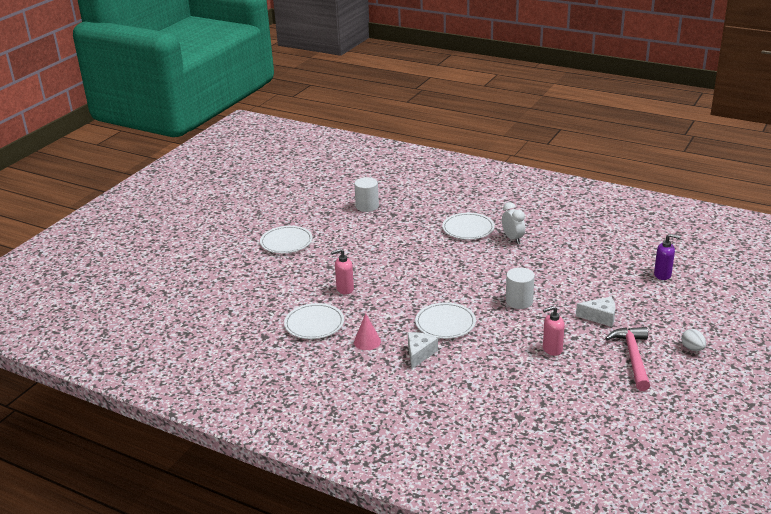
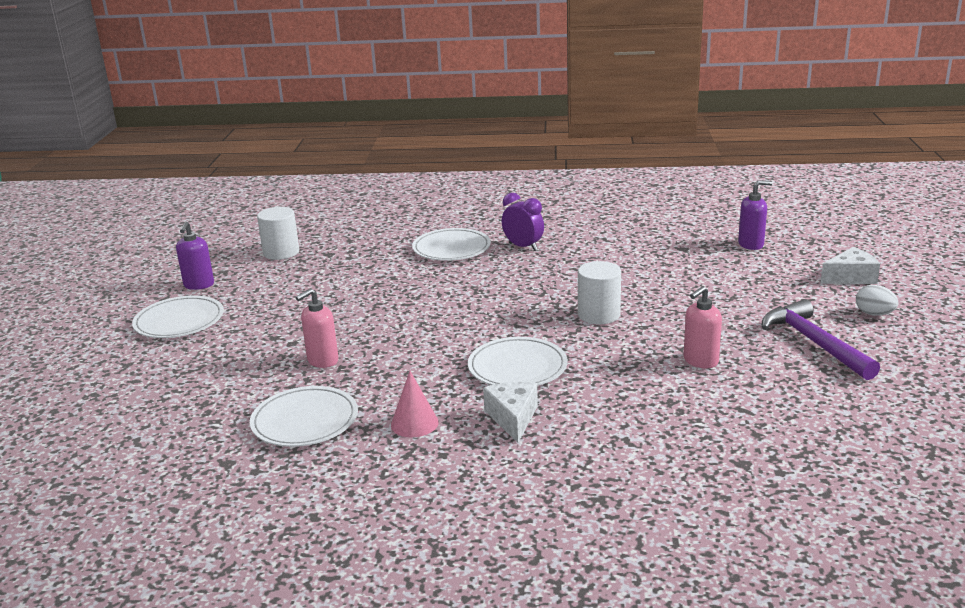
camera: 25 degrees left, 5 degrees down
(309, 219) = (199, 285): none -> purple soap dispenser
(512, 239) = (523, 247): white clock -> purple clock
(600, 317) = (724, 307): white cheese -> white cheese (850, 277)
(633, 357) = (814, 343): pink hammer -> purple hammer

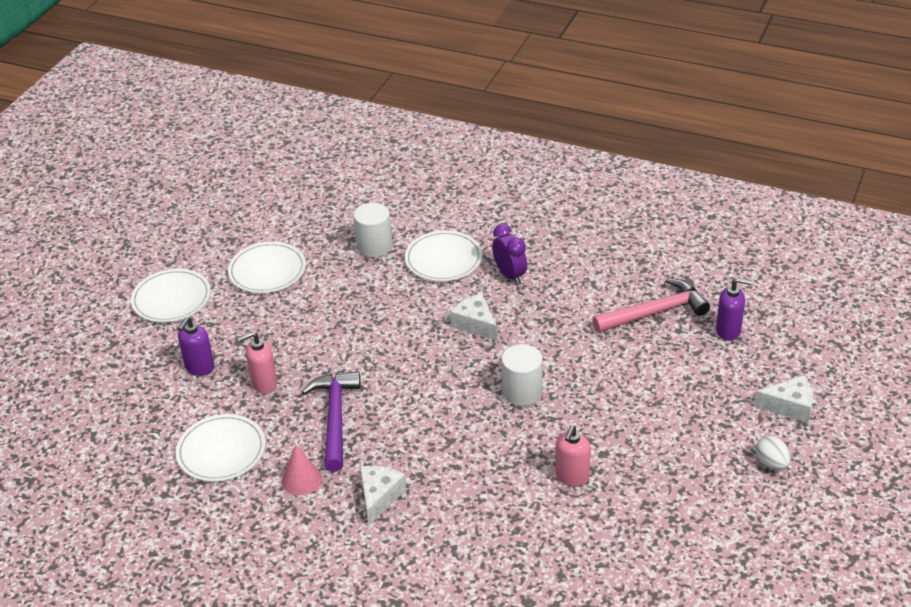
camera: 20 degrees right, 15 degrees up
(199, 285) = (204, 253): purple soap dispenser -> purple soap dispenser (199, 367)
(281, 252) = (291, 224): white cylinder -> white cylinder (374, 246)
(515, 281) = (475, 324): none -> white cheese
(517, 367) = (415, 438): white plate -> white plate (267, 270)
(676, 245) = (655, 312): none -> pink hammer
(700, 361) = (572, 477): pink soap dispenser -> pink soap dispenser turned 45 degrees counterclockwise
(814, 343) = (687, 484): purple hammer -> purple hammer (335, 418)

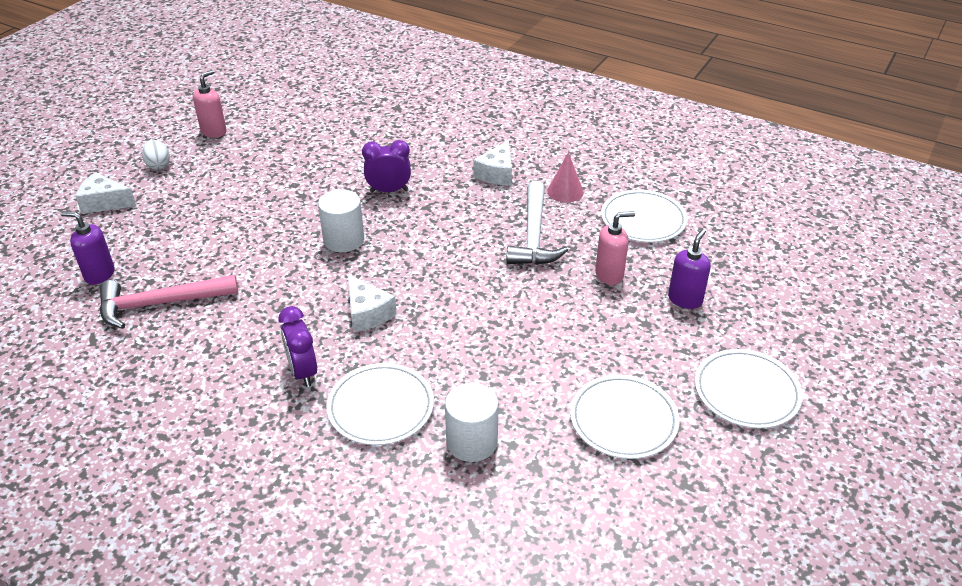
camera: 175 degrees left, 0 degrees up
(335, 418) = (534, 235): purple hammer -> white hammer
(496, 457) = (389, 190): none -> purple clock
(572, 477) = (329, 171): pink soap dispenser -> pink soap dispenser (214, 131)

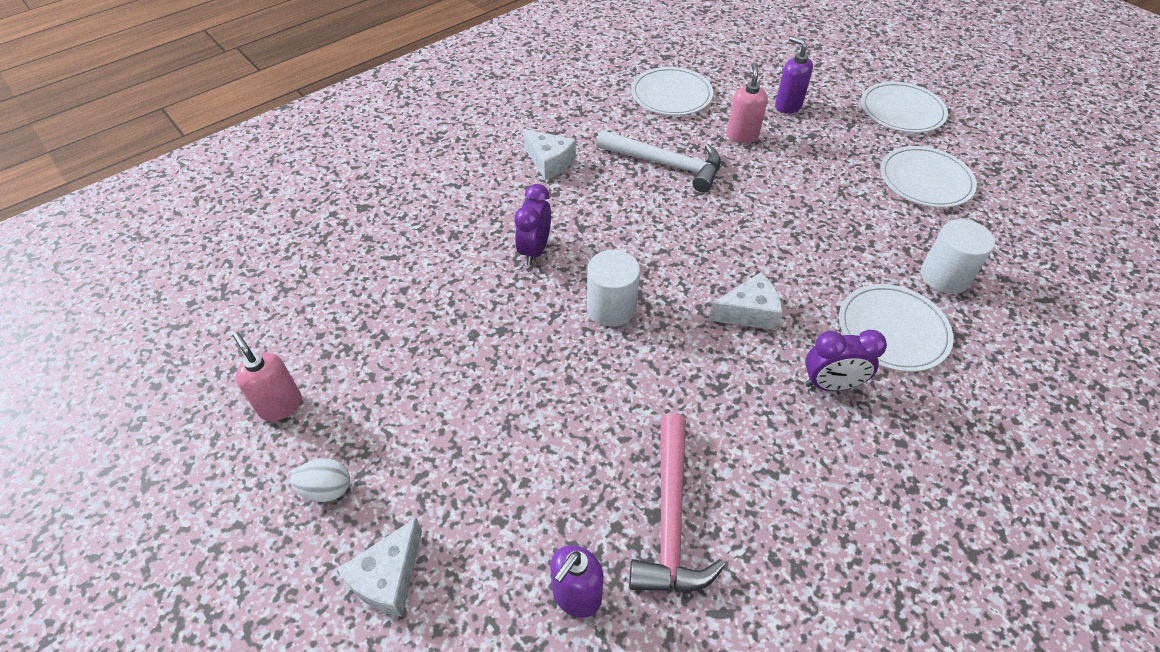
camera: 70 degrees left, 10 degrees up
(565, 191) = (605, 126): pink cone -> none

